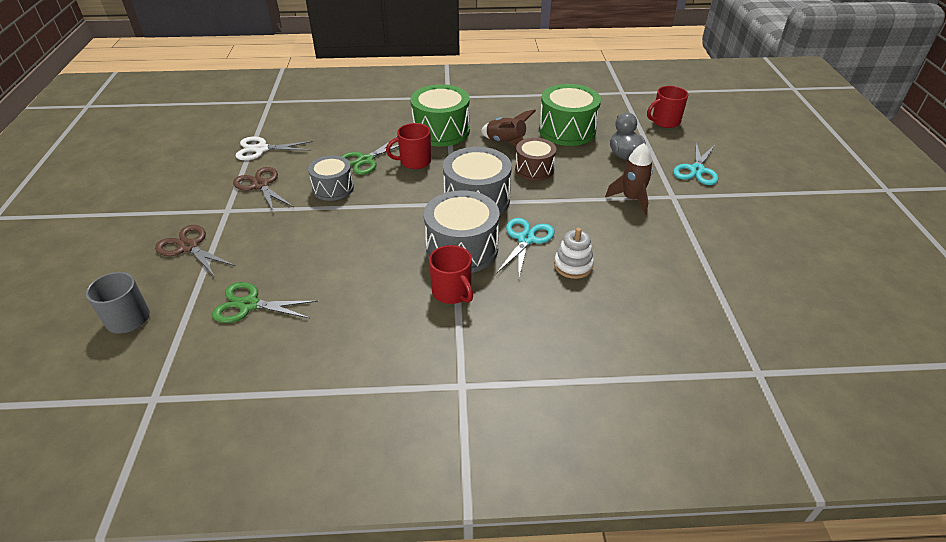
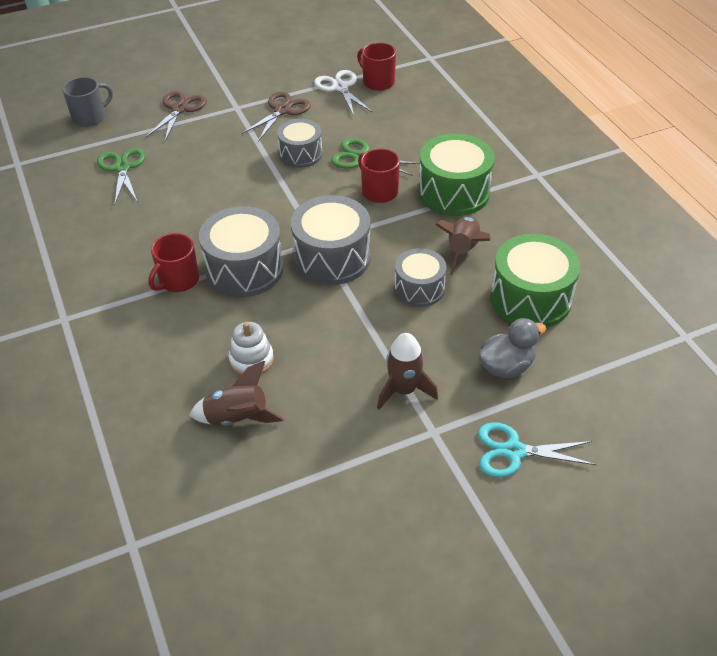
camera: 70 degrees right, 5 degrees up
(526, 239) = (281, 312): turquoise scissors -> none
(534, 169) = (419, 288): brown drum -> grey drum
(634, 285) = (237, 418): none -> brown rocket
(665, 121) = (630, 398): red mug -> red mug (377, 82)

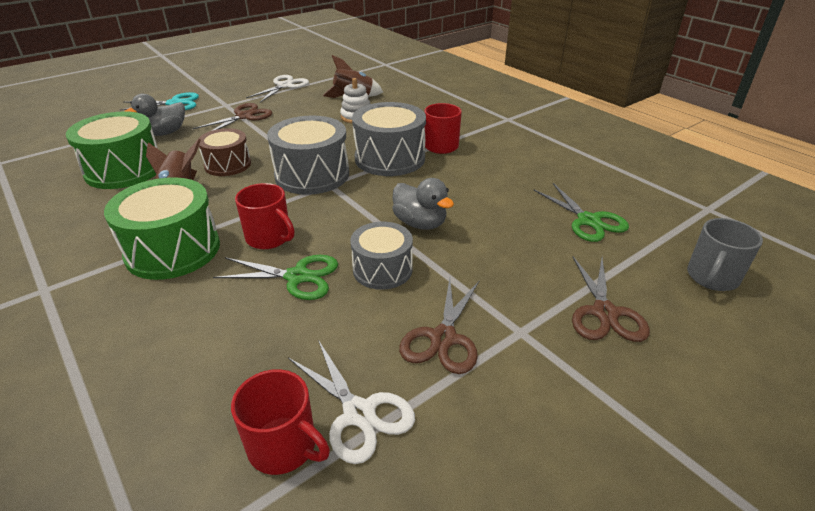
camera: 165 degrees right, 10 degrees down
(255, 186) = (420, 223): none -> grey duck
(337, 482) = (285, 86): none -> white scissors
(404, 390) = (244, 116): brown rocket -> brown scissors
(419, 288) = (227, 164): grey drum -> brown drum

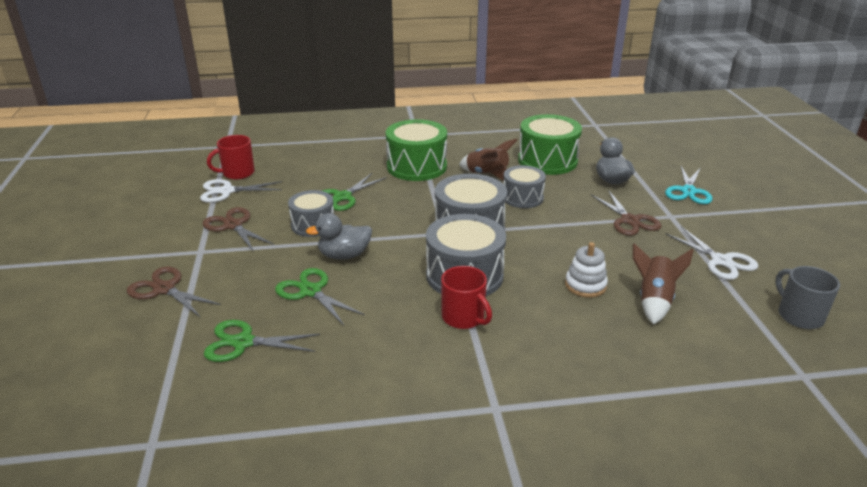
camera: 120 degrees right, 5 degrees down
(227, 164) = (522, 198): brown drum -> grey drum
(269, 238) = (395, 196): red mug -> none
(491, 218) = (311, 291): none -> green scissors
(712, 277) = (108, 364): grey mug -> grey mug (799, 316)

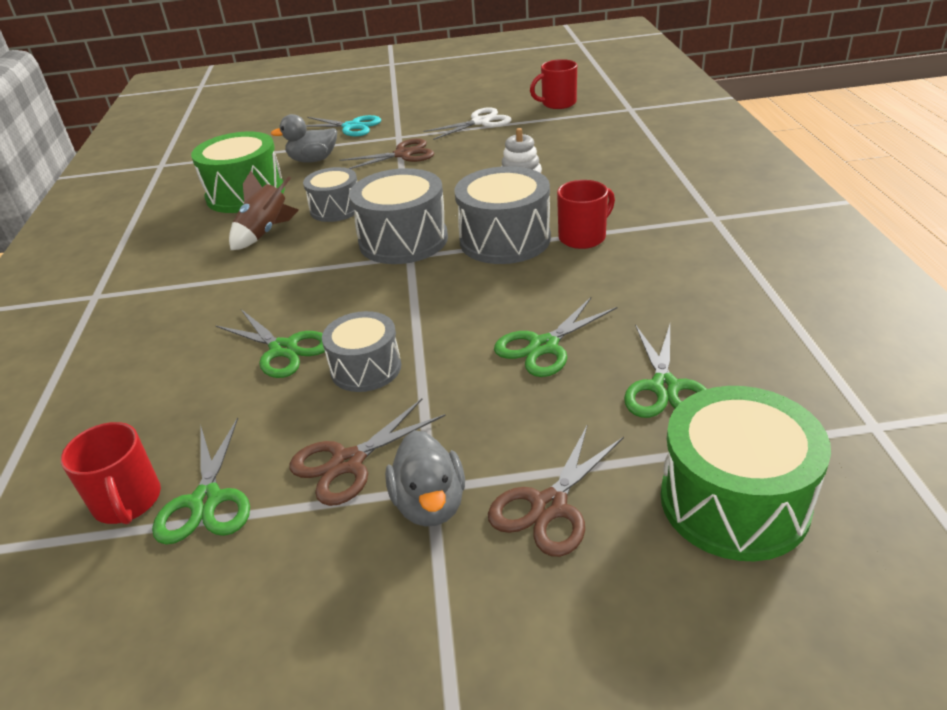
camera: 85 degrees left, 5 degrees up
(227, 191) = (206, 501): white scissors -> green scissors
(344, 255) = (456, 328): grey duck -> grey duck (430, 504)
(416, 166) = (211, 288): green drum -> green drum (734, 501)
(654, 301) = (543, 150): brown rocket -> none
(799, 316) = (558, 103): grey mug -> red mug

